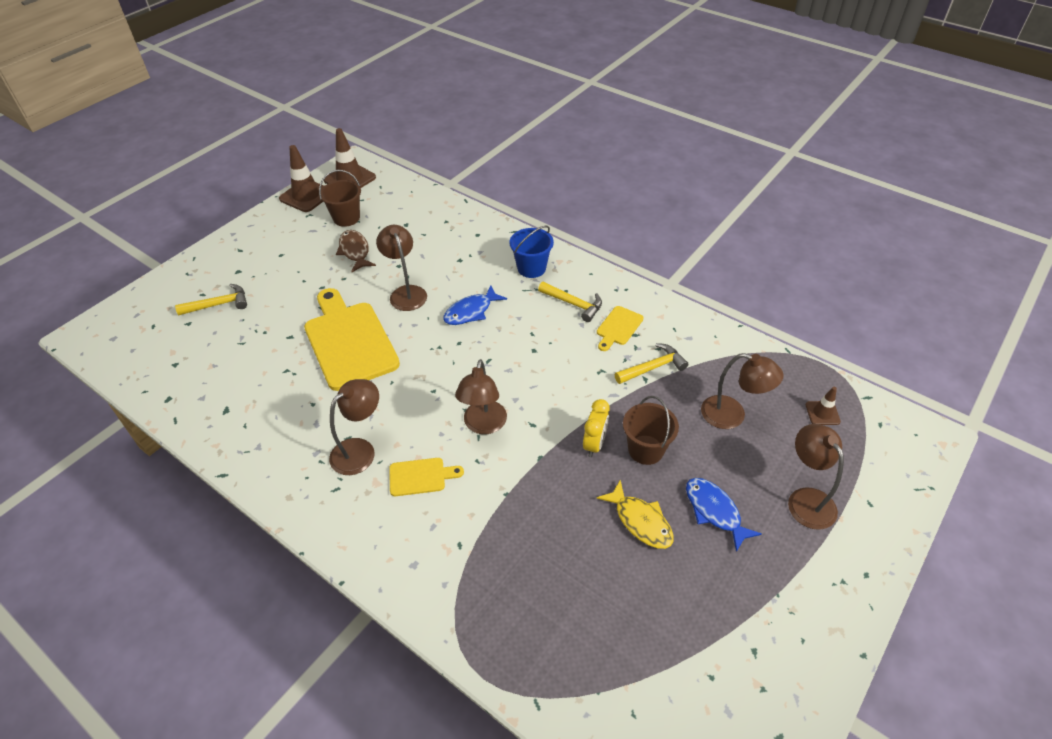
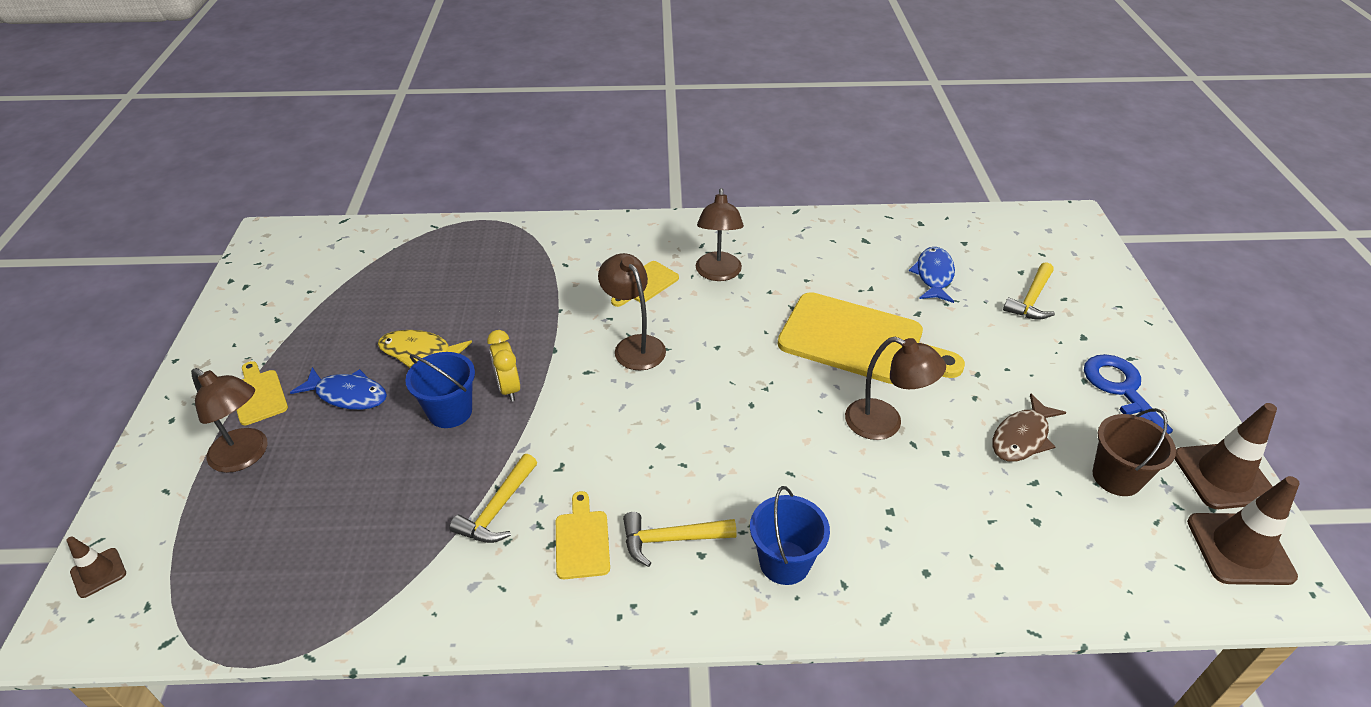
camera: 140 degrees right, 5 degrees down
(274, 242) = (1120, 389): none -> blue key
(355, 251) = (1022, 437): brown fish -> brown fish turned 105 degrees clockwise
(471, 311) = (783, 447): blue fish -> blue fish (934, 276)
(646, 450) = (450, 411): brown bucket -> blue bucket
(732, 415) = (363, 503): brown lamp -> none
(788, 557) = (258, 395): none -> yellow cutting board
(822, 413) = (237, 575): brown traffic cone -> brown traffic cone (98, 573)

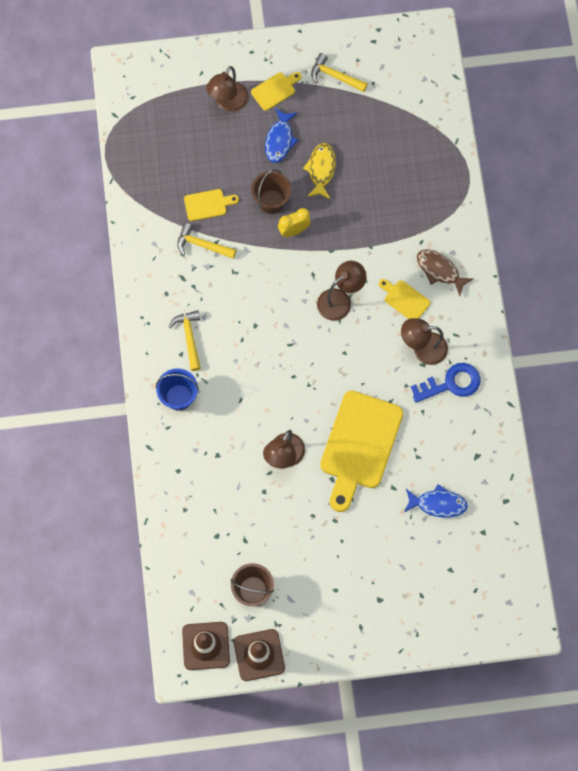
camera: 85 degrees right, 30 degrees up
(98, 573) = (149, 66): brown traffic cone -> none
(450, 411) = (271, 201): blue bucket -> brown bucket
(582, 540) = (185, 292): yellow cutting board -> yellow cutting board (208, 204)
(1022, 437) = (280, 539): brown fish -> brown fish (440, 270)
(1031, 300) = (417, 571): yellow hammer -> yellow hammer (335, 76)
(1120, 389) = (329, 612): blue key -> blue key (451, 383)

